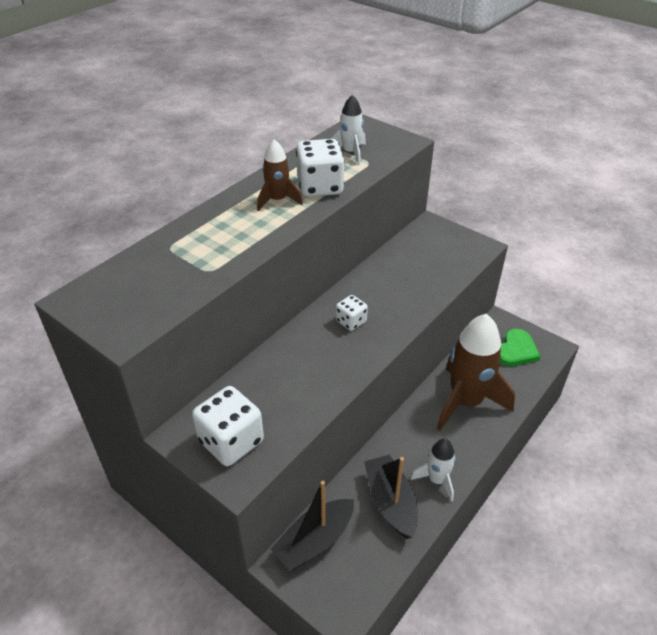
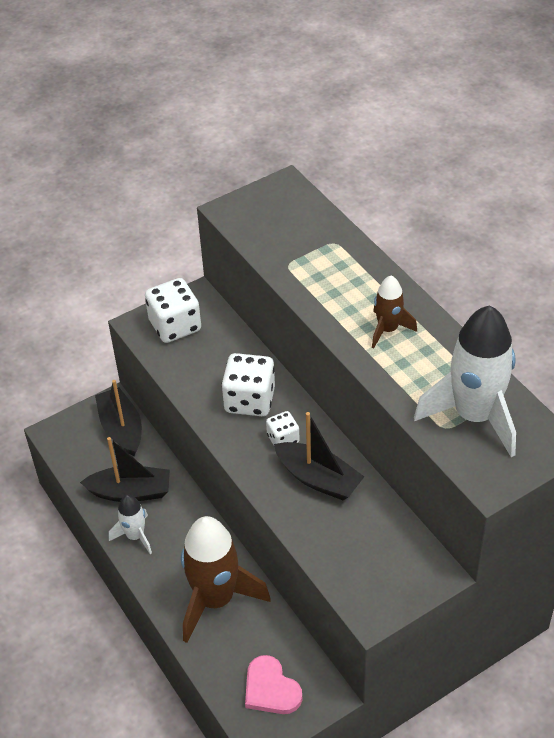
camera: 110 degrees right, 5 degrees up
(320, 187) = (403, 370): white dice -> white dice (250, 400)
(350, 153) = (474, 416): white rocket -> white rocket, size x1.95
(382, 292) = (318, 479): none -> black boat
(516, 350) = (271, 689): green heart -> pink heart

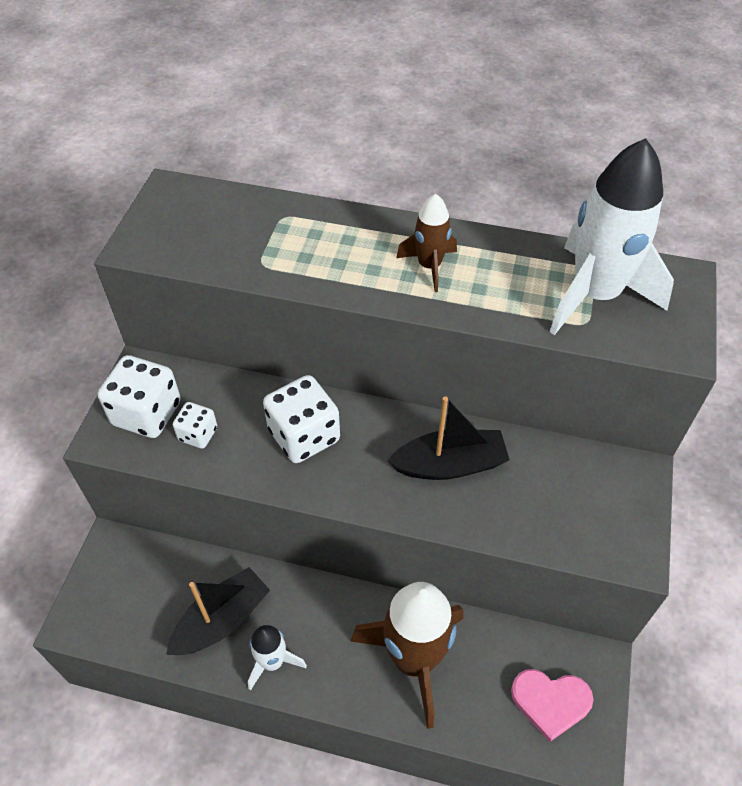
camera: 45 degrees left, 5 degrees up
(121, 428) = (147, 563): black boat -> none
(283, 439) = (376, 450): white dice -> white dice (198, 434)

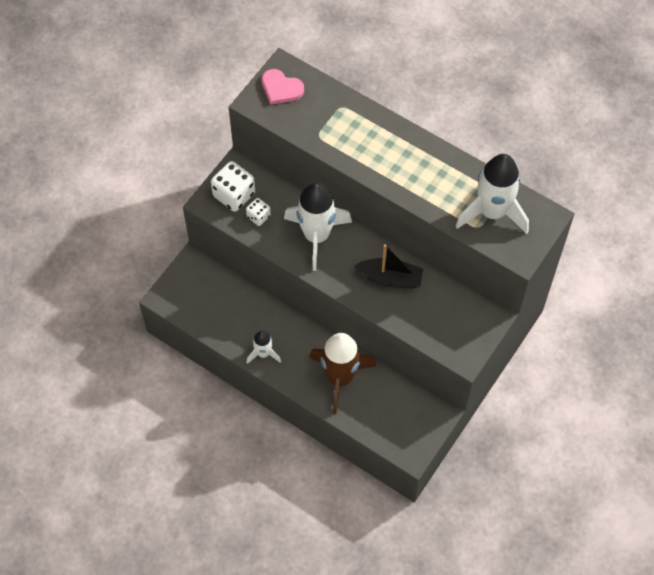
camera: 20 degrees right, 10 degrees up
(222, 620) = (243, 323): black boat -> none
(304, 436) = (316, 236): white dice -> white rocket
(429, 266) = (410, 166): brown rocket -> none
(550, 702) = (404, 423): pink heart -> pink heart (281, 88)

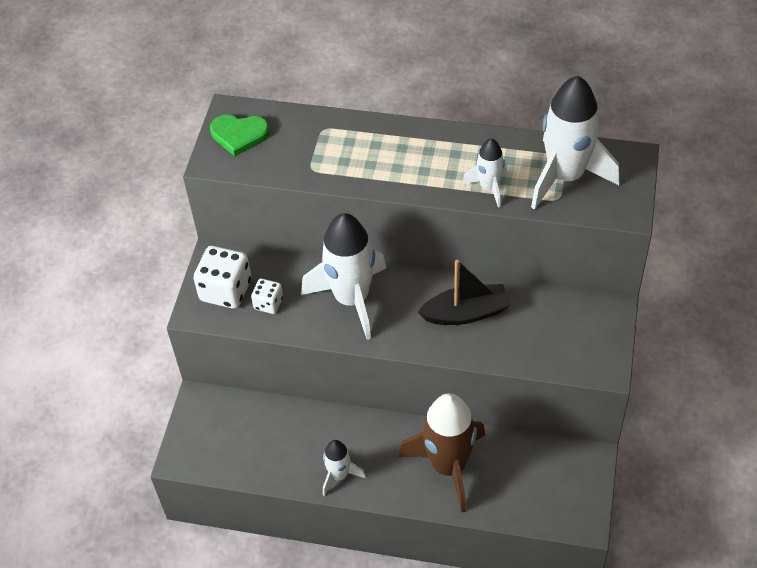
camera: 20 degrees left, 10 degrees down
(281, 88) = (239, 135): pink heart -> green heart
(434, 199) = (489, 187): none -> white rocket

